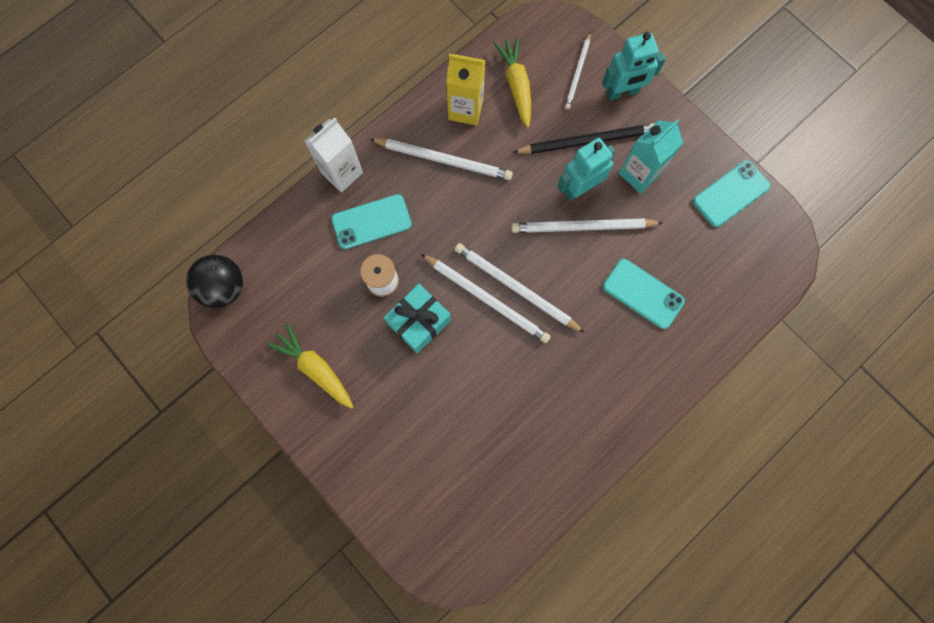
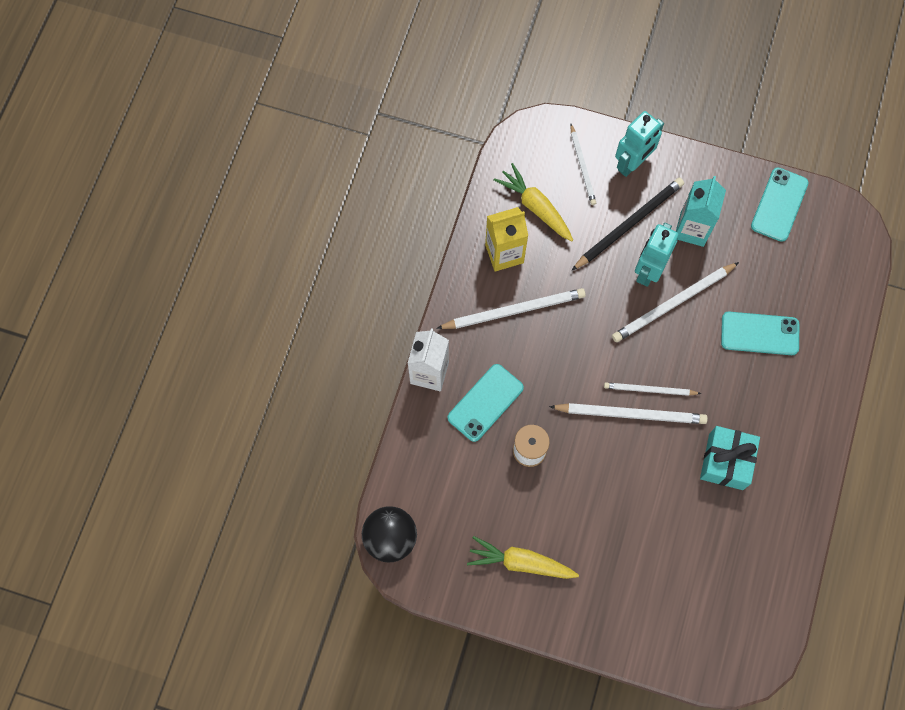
camera: 30 degrees left, 5 degrees down
(419, 322) = (585, 468): turquoise gift -> turquoise gift (726, 461)
(515, 288) = (649, 390): white pencil -> white pencil, size x0.62

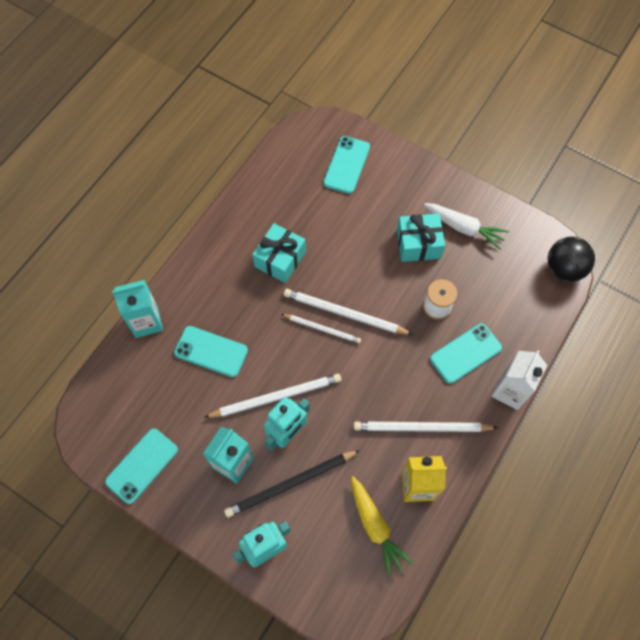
camera: 165 degrees left, 5 degrees down
(520, 562) = (464, 228): yellow carrot -> white carrot
(570, 525) = (418, 244): none -> turquoise gift
(582, 166) = (316, 559): white pencil -> none
(689, 615) = (347, 165): none -> turquoise phone
(843, 348) = (146, 322): none -> turquoise carton

